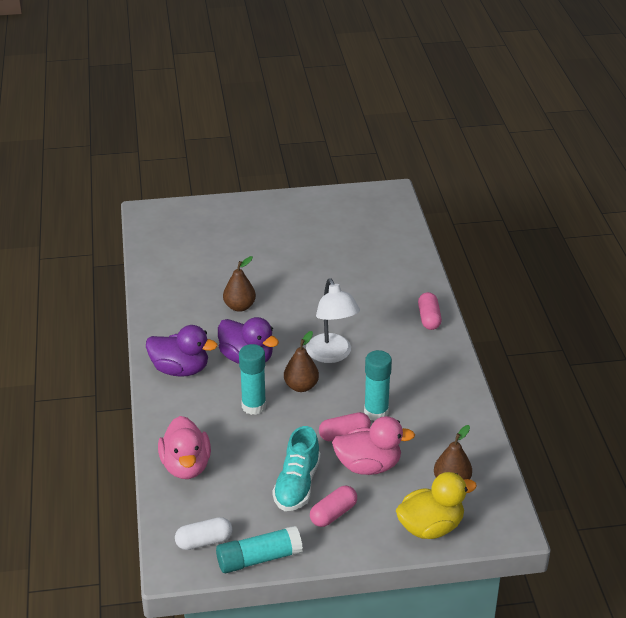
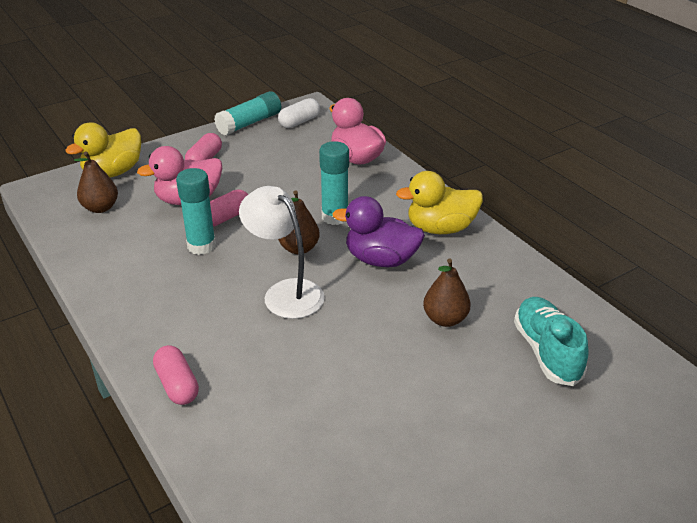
camera: 155 degrees right, 0 degrees up
(180, 369) = (440, 228): purple duck -> yellow duck
(297, 485) = (248, 170): turquoise shoe -> turquoise shoe (547, 351)

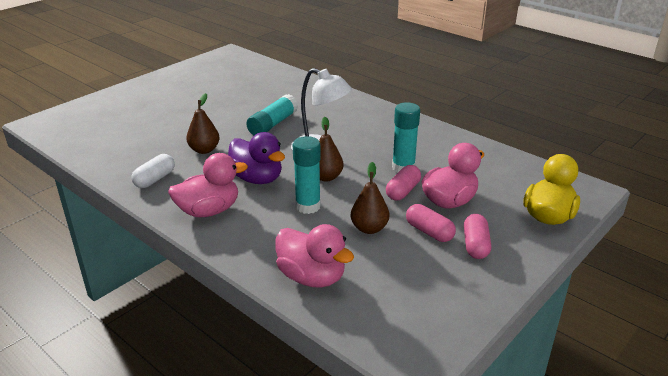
camera: 165 degrees right, 5 degrees down
(100, 208) = (515, 183): brown pear -> brown pear (369, 228)
(177, 385) = (355, 103): pink capsule -> pink capsule (429, 232)
(249, 123) = (473, 311): turquoise glue stick -> turquoise glue stick (273, 124)
(299, 122) = (411, 326): white capsule -> white capsule (155, 179)
(381, 260) = (257, 178): purple duck -> purple duck turned 45 degrees clockwise
(440, 228) = (209, 211): yellow duck -> pink duck
(547, 351) = (137, 143): turquoise shoe -> none

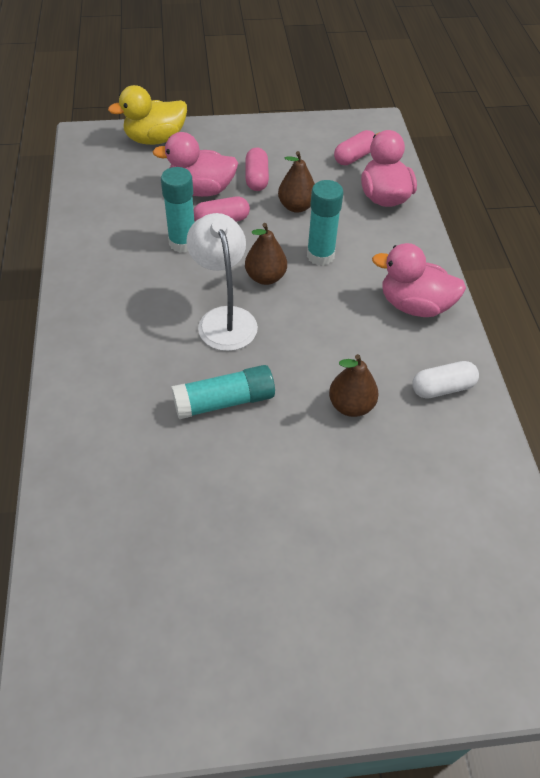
camera: 140 degrees left, 20 degrees up
(257, 178) = (333, 318): purple duck -> none
(475, 245) = (241, 152): pink capsule -> pink capsule (354, 157)

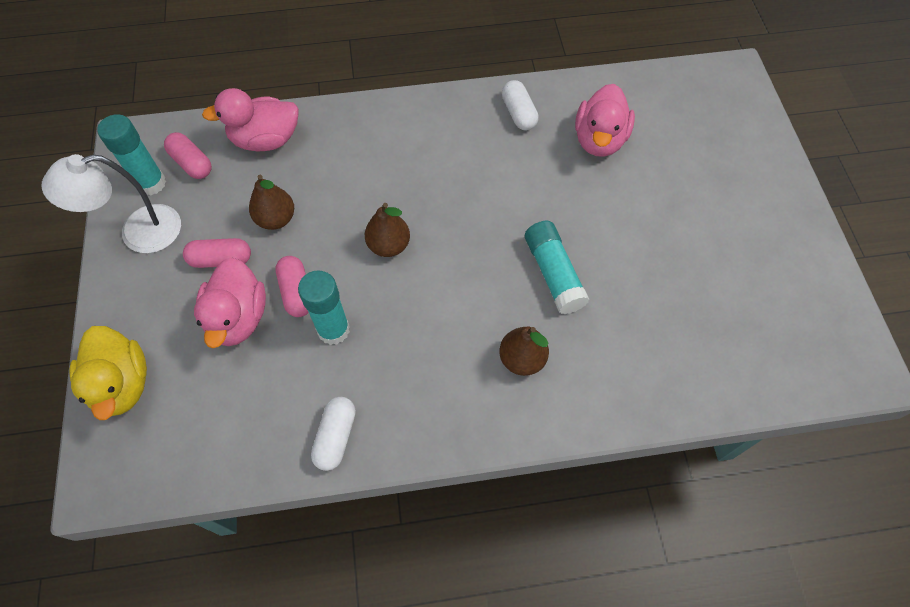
camera: 90 degrees left, 10 degrees up
(88, 245) = (336, 437): none -> white capsule
(224, 318) = (449, 280): white lamp -> white lamp (138, 232)
(320, 255) = (356, 197): turquoise glue stick -> turquoise glue stick (151, 183)
(351, 405) = (545, 177): brown pear -> brown pear (522, 359)
(414, 305) = (424, 125): pink duck -> pink duck (599, 140)

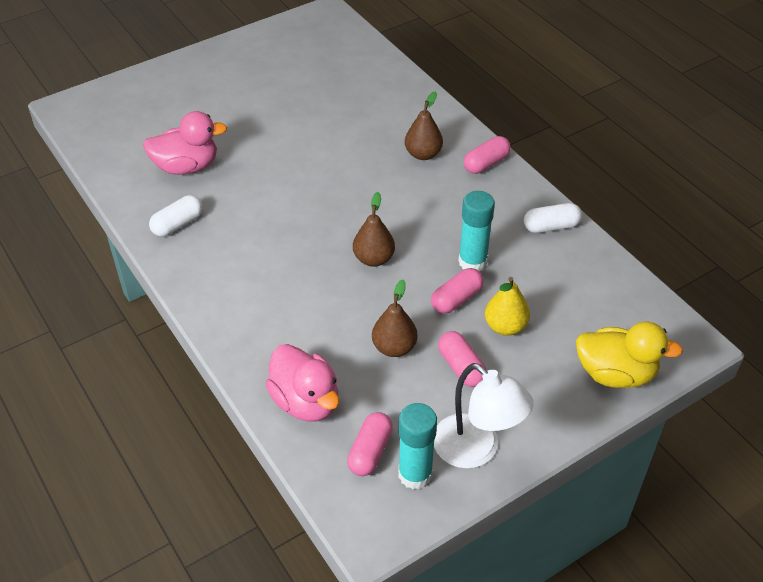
camera: 115 degrees left, 15 degrees down
(122, 384) = (615, 374): yellow duck -> yellow duck turned 60 degrees clockwise
(238, 318) = (505, 326): pink duck -> yellow pear
(473, 421) = (486, 163): none -> pink capsule
(553, 274) = (340, 158): turquoise glue stick -> none

